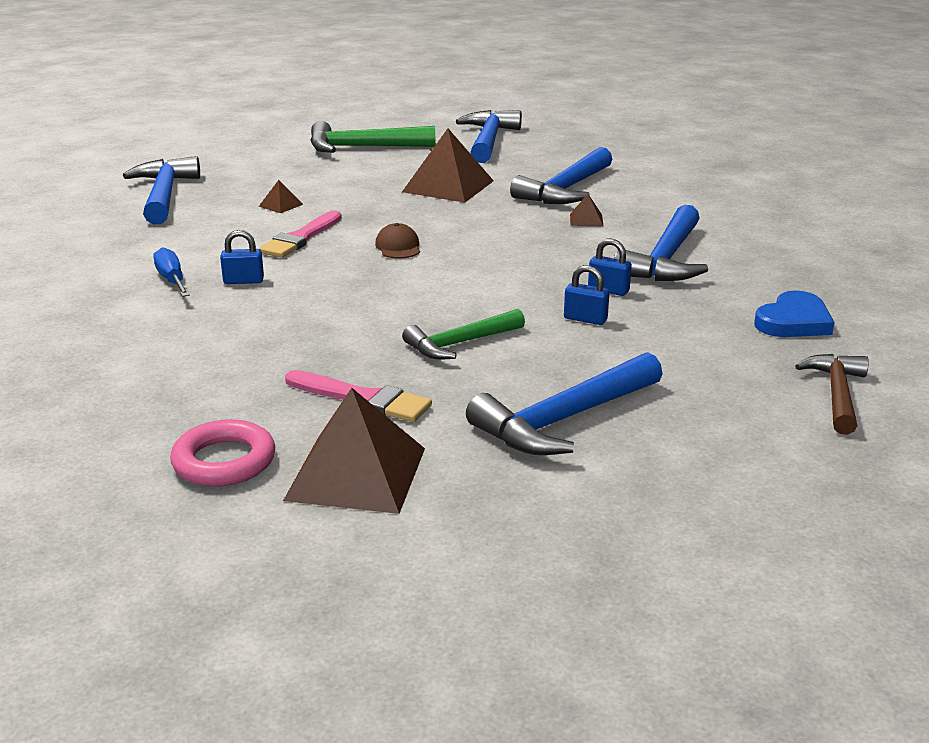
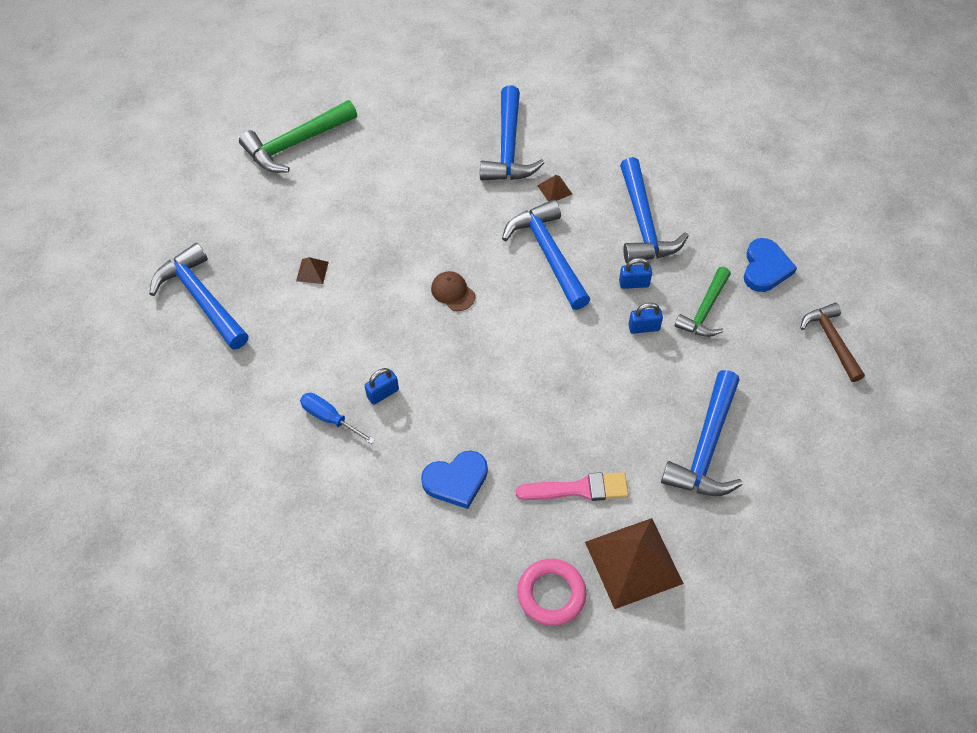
camera: 30 degrees left, 30 degrees up
(236, 351) = (456, 480): none -> blue heart
(301, 238) = (371, 314): pink brush -> none
(448, 186) = (417, 181): brown pyramid -> none
(460, 343) = (589, 397): green hammer -> green hammer (705, 310)
(489, 140) = (389, 86): blue hammer -> blue hammer (548, 254)

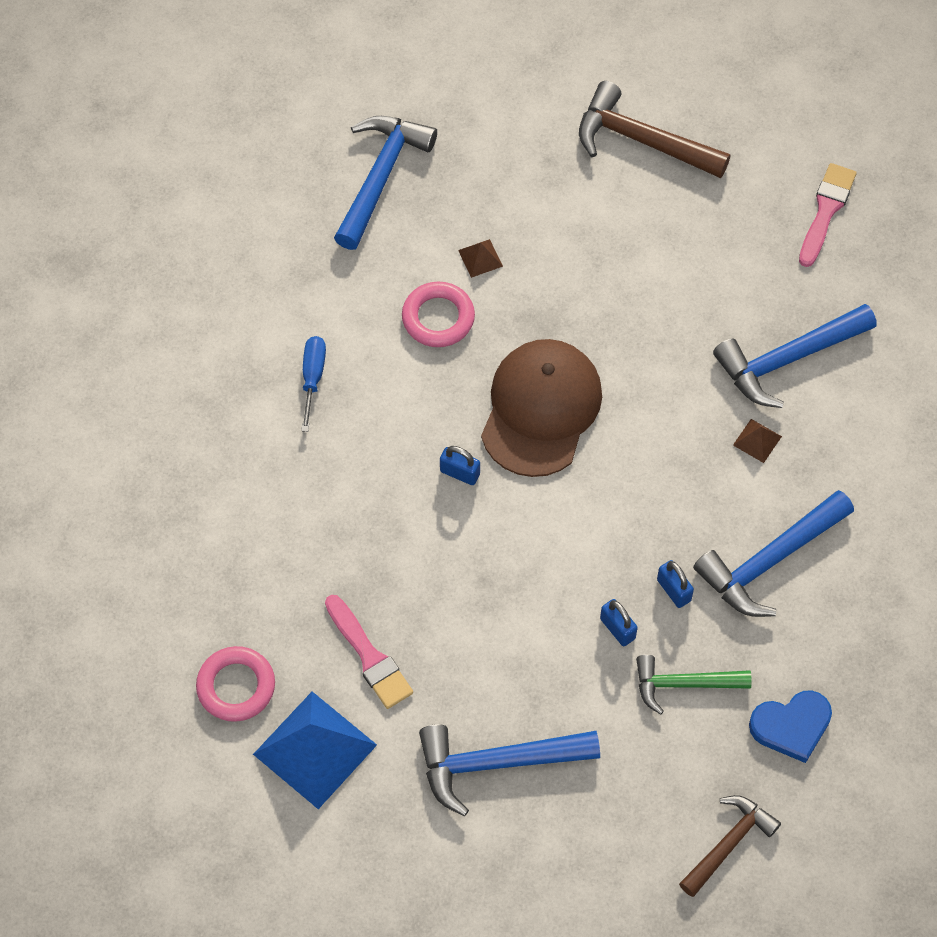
camera: 60 degrees right, 5 degrees up
(295, 144) = (641, 140): green hammer -> brown hammer
(339, 318) = (438, 318): none -> pink ring
(383, 393) = (371, 410): blue padlock -> blue padlock (460, 473)
(419, 81) = (826, 211): none -> pink brush
(453, 292) = (541, 409): brown cap -> brown cap, size x2.42
(456, 480) = (311, 534): blue heart -> none
(548, 254) = (657, 479): blue hammer -> none
(633, 562) = (315, 749): brown pyramid -> blue pyramid

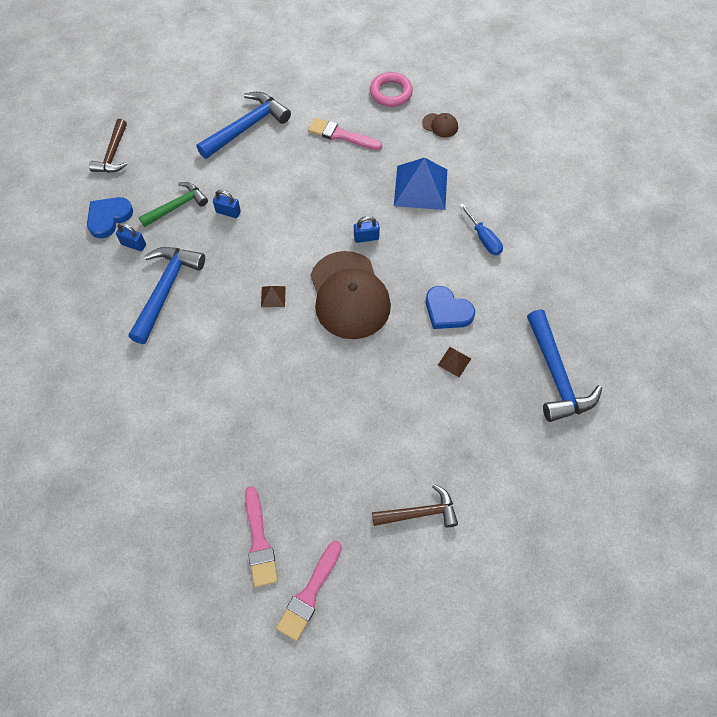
camera: 145 degrees right, 0 degrees up
(216, 581) = (440, 125): none -> brown cap
(315, 749) = (334, 89): blue pyramid -> blue pyramid (420, 187)
(438, 318) = (447, 311): pink ring -> blue heart
(641, 140) = (420, 513): brown hammer -> brown hammer, size x0.65
(673, 590) = (210, 246): blue padlock -> blue padlock (133, 244)
(757, 440) = (212, 352): brown pyramid -> brown pyramid (273, 296)
(787, 360) = (223, 414): blue hammer -> none
(804, 138) = (309, 594): none -> pink brush

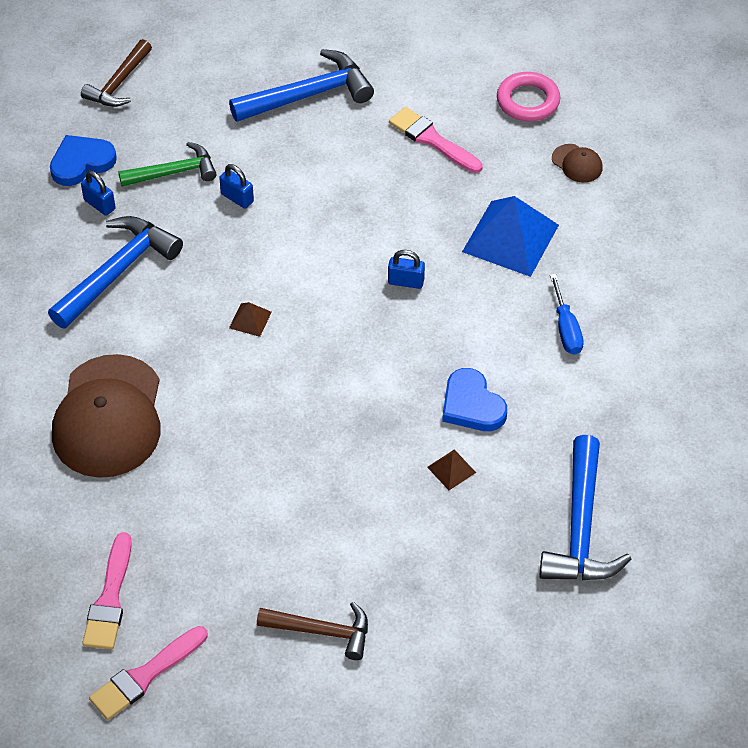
camera: 20 degrees right, 10 degrees down
(349, 295) = (350, 347): brown cap -> brown cap (108, 417)

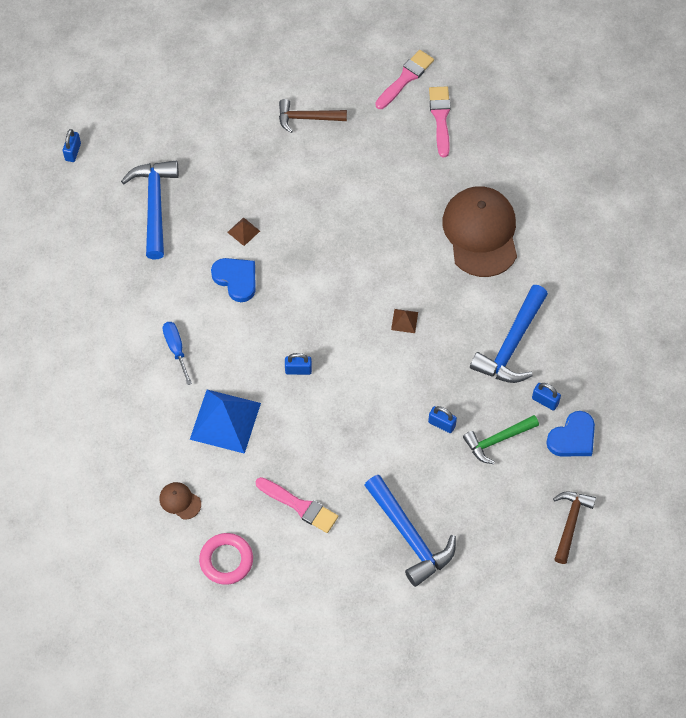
camera: 170 degrees right, 10 degrees up
(309, 95) = (410, 536): blue hammer -> blue hammer turned 90 degrees counterclockwise
(706, 633) = (73, 152): none -> blue padlock

